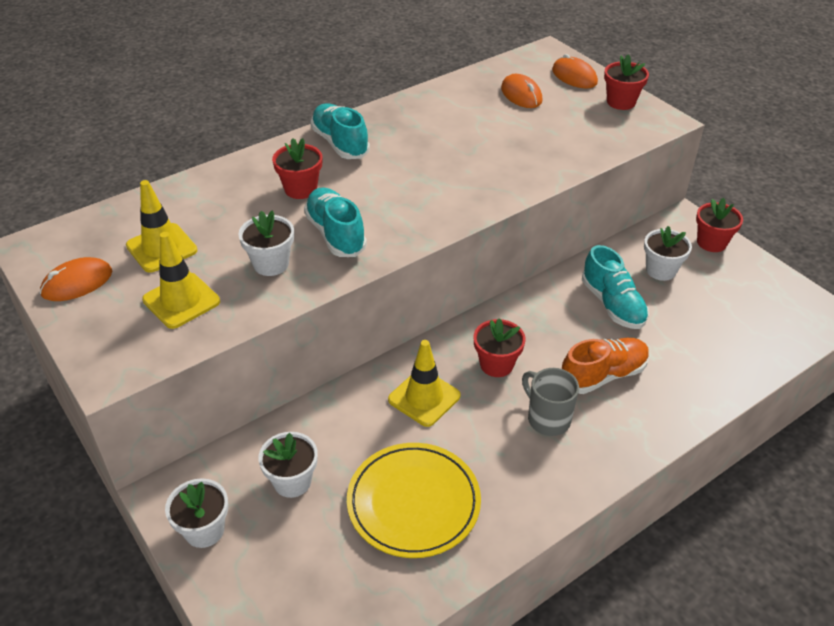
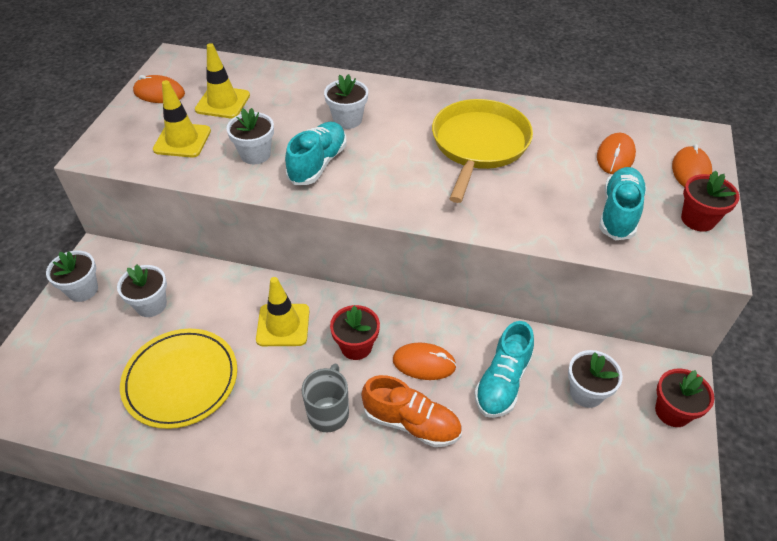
camera: 50 degrees right, 5 degrees up
(300, 189) = (347, 120): red flower pot -> white flower pot
(340, 143) = (421, 106): turquoise shoe -> turquoise shoe (619, 213)
(428, 143) = (479, 145): none -> yellow pan
(554, 335) = (424, 363): none -> orange mouse

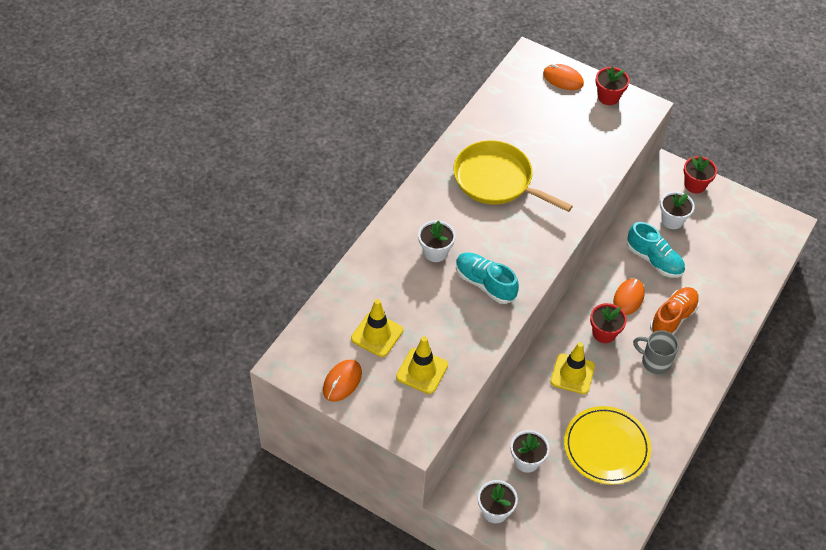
camera: 75 degrees left, 5 degrees up
(255, 154) = (459, 322): white flower pot -> none
(615, 156) = (535, 110): orange mouse -> none
(619, 213) = (591, 132): turquoise shoe -> none

